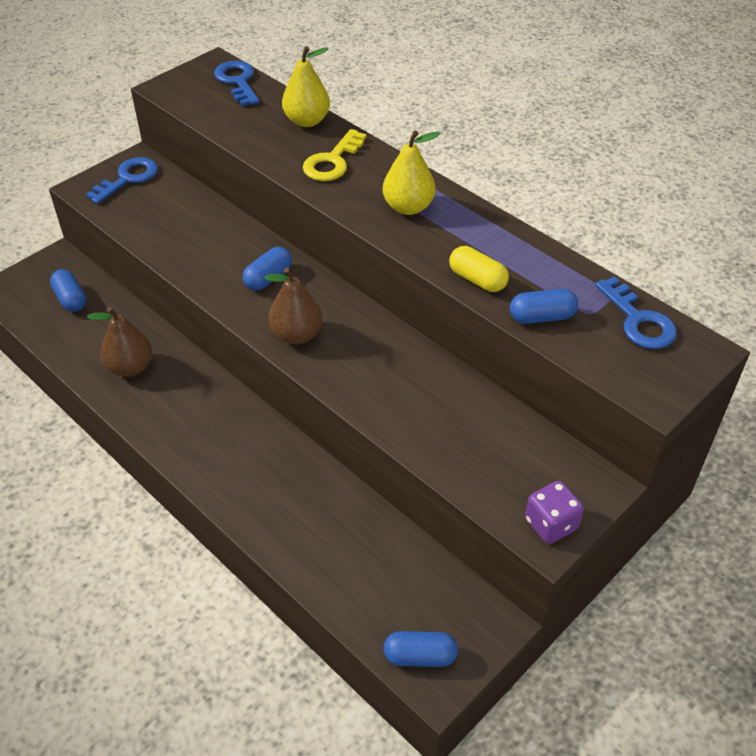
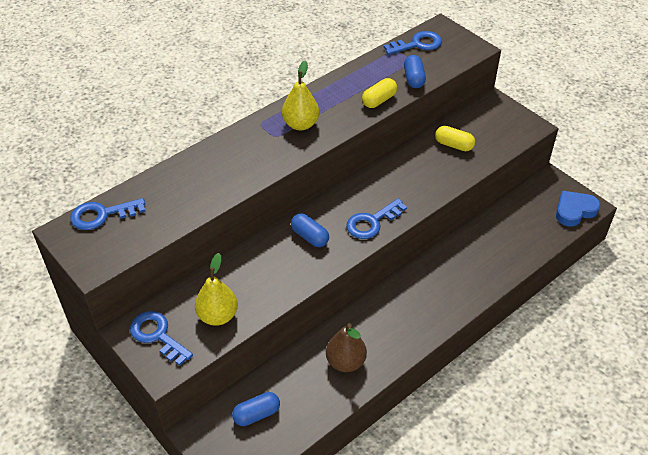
camera: 85 degrees left, 0 degrees up
(296, 335) = (372, 222): brown pear -> blue key
(307, 121) = (178, 172): yellow pear -> yellow pear (218, 316)
(332, 161) = (238, 159): yellow key -> none
(420, 656) = (574, 211): blue capsule -> blue heart
(472, 425) = (454, 145): none -> yellow capsule
(551, 524) = (522, 123): purple dice -> none

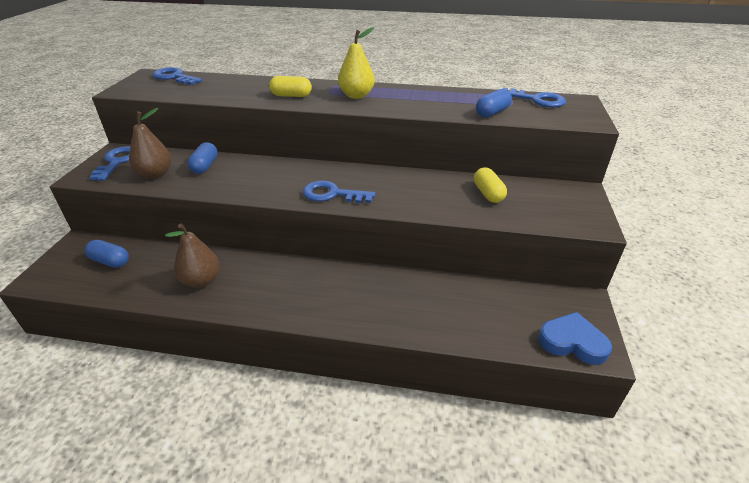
camera: 50 degrees right, 10 degrees down
(218, 316) = (155, 174): yellow pear -> brown pear
(310, 237) = (280, 175): blue capsule -> blue capsule (205, 166)
(379, 100) = (437, 110): yellow capsule -> yellow capsule (291, 96)

